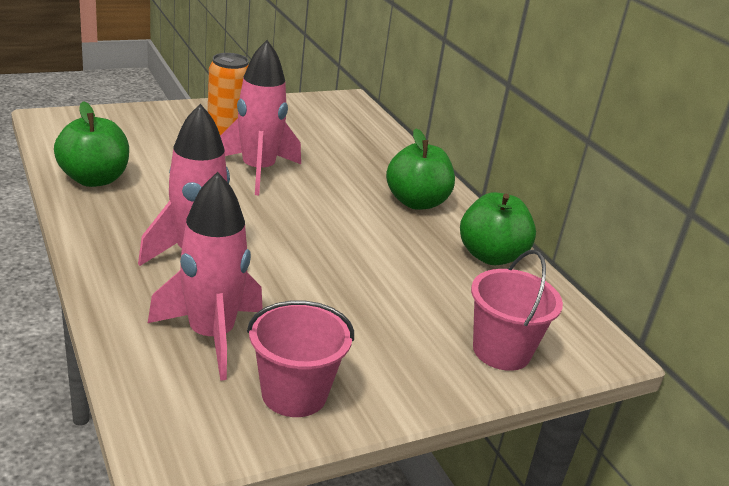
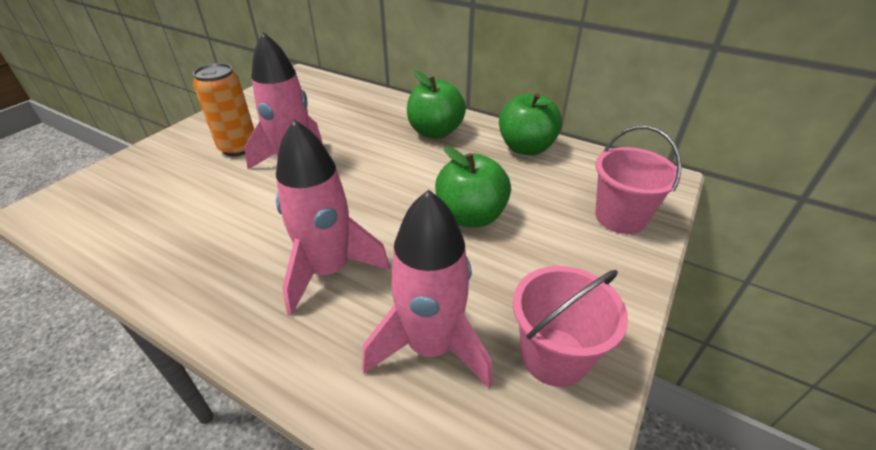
camera: 30 degrees left, 10 degrees up
(94, 179) = (152, 249): green apple -> green apple (470, 216)

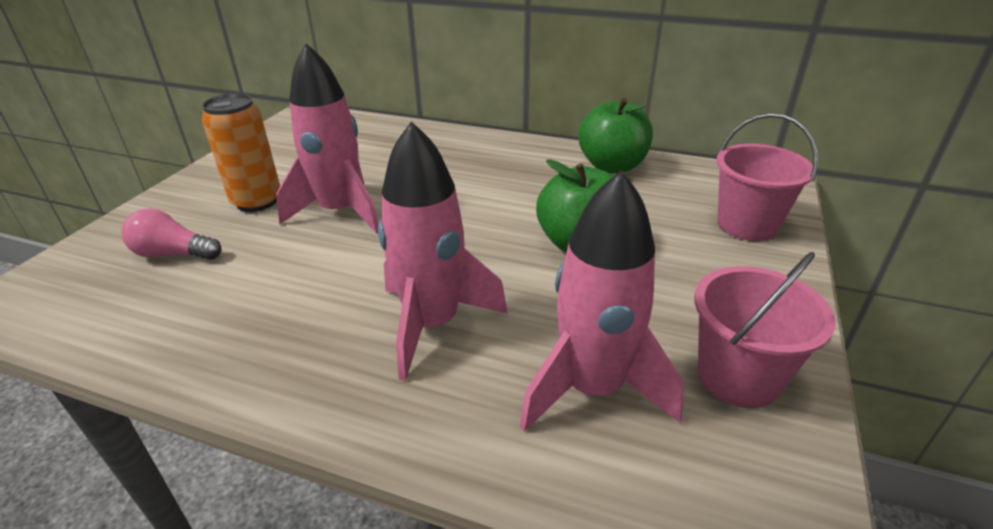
camera: 10 degrees left, 5 degrees down
(165, 184) = (173, 254): none -> pink light bulb
(435, 132) = (499, 160): green apple -> none

